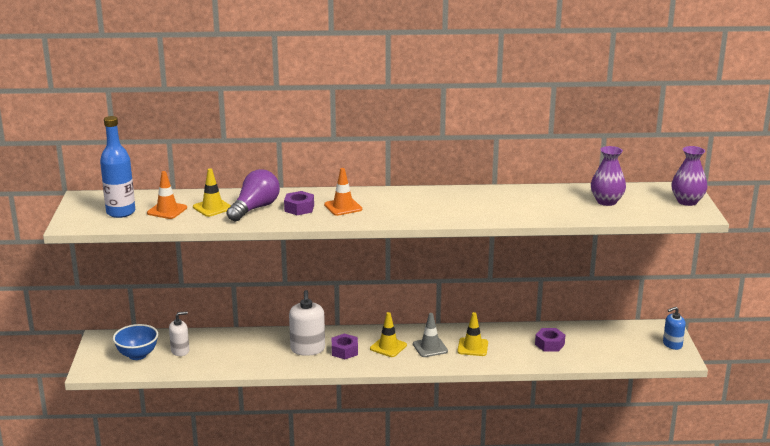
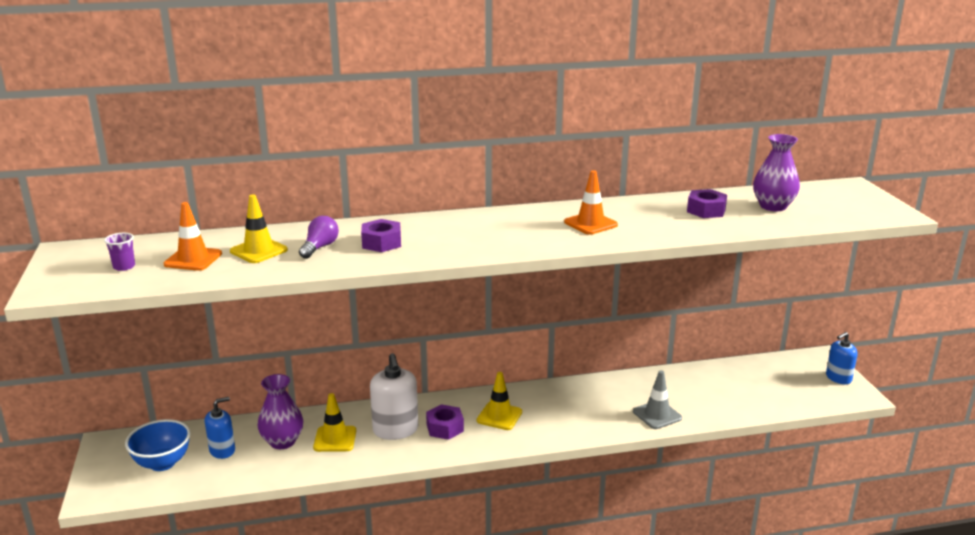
camera: 10 degrees left, 0 degrees up
(121, 212) = (124, 267): blue bottle -> purple cup
(180, 351) = (222, 450): white soap dispenser -> blue soap dispenser
(255, 208) = (319, 247): purple light bulb -> purple light bulb, size x0.58
(343, 207) = (441, 237): orange traffic cone -> orange traffic cone (590, 224)
(430, 347) = (552, 412): grey traffic cone -> grey traffic cone (657, 415)
(472, 347) = (605, 406): yellow traffic cone -> yellow traffic cone (335, 439)
(549, 344) = (696, 392): purple nut -> purple nut (706, 210)
(687, 201) = (868, 200): purple vase -> purple vase (282, 441)

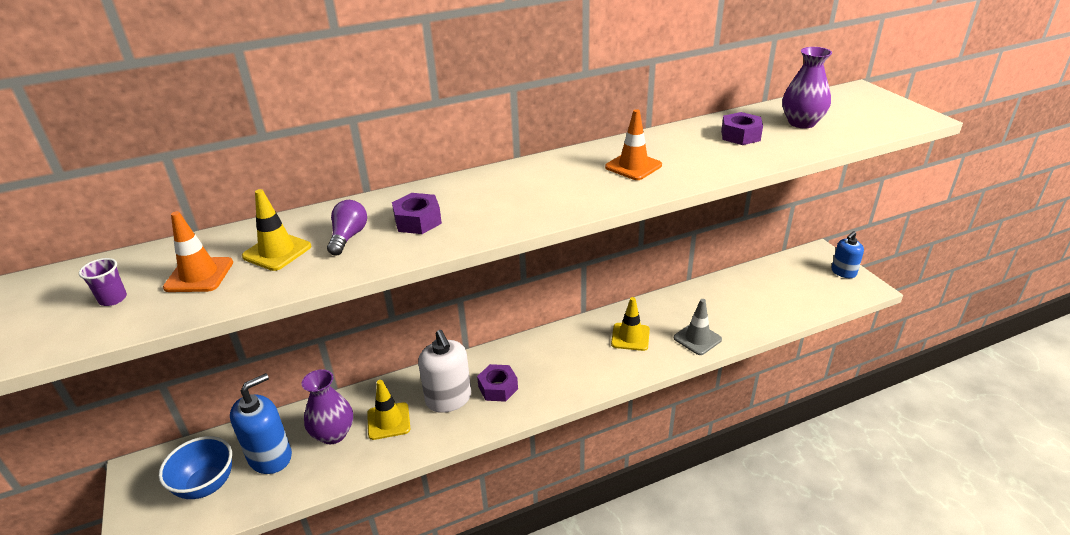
camera: 10 degrees left, 10 degrees up
(222, 450) = (270, 457): blue soap dispenser -> blue soap dispenser, size x1.55
(499, 416) = (548, 365): yellow traffic cone -> yellow traffic cone (630, 337)

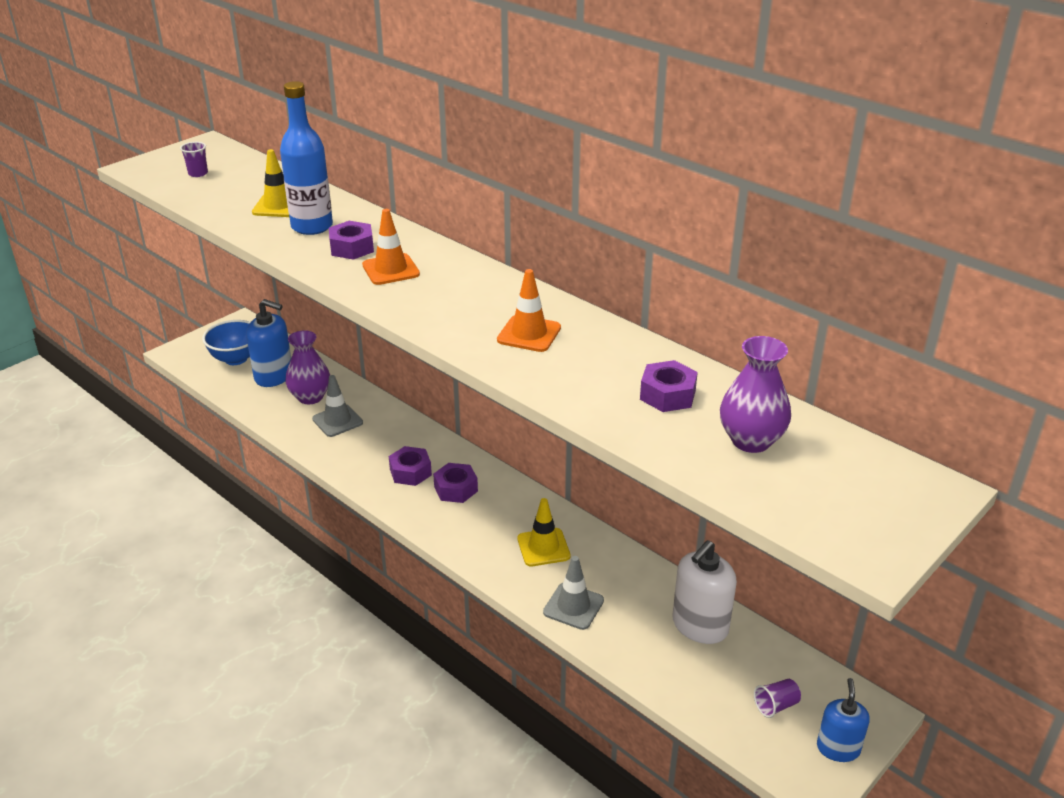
camera: 65 degrees right, 0 degrees up
(199, 275) = (236, 190): orange traffic cone -> orange traffic cone (391, 270)
(348, 237) = (312, 226): purple light bulb -> blue bottle
(388, 421) = (337, 421): yellow traffic cone -> grey traffic cone
(448, 399) = (380, 446): white soap dispenser -> white soap dispenser (700, 626)
(537, 366) = (456, 489): none -> purple nut
(808, 283) = (776, 705): none -> purple cup
(843, 272) = (838, 748): blue soap dispenser -> blue soap dispenser turned 75 degrees clockwise

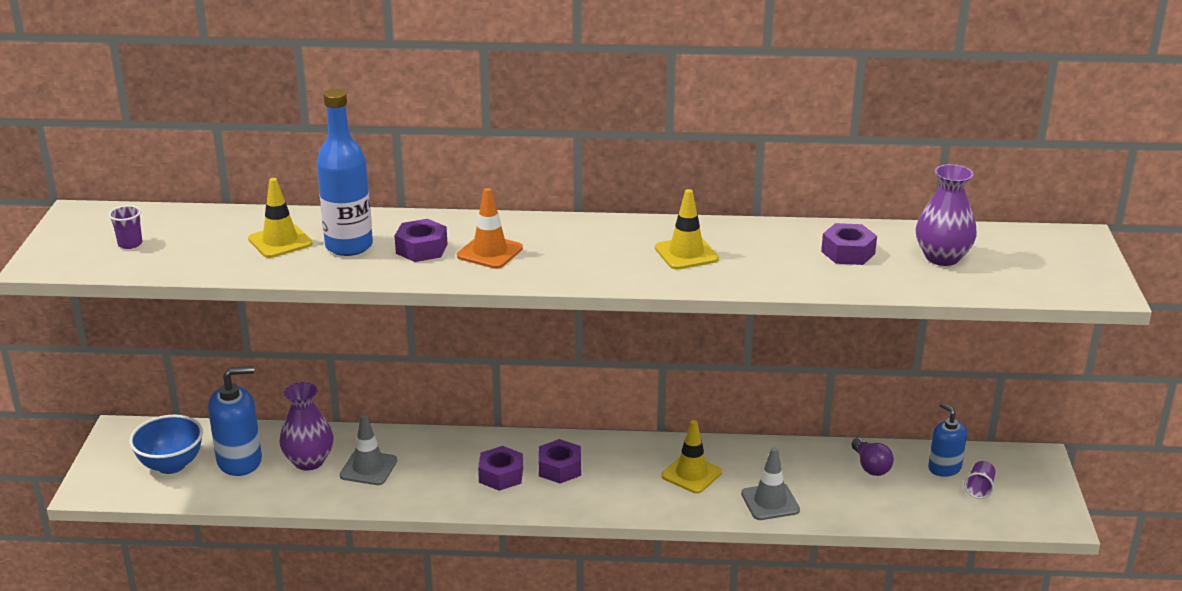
camera: 40 degrees left, 5 degrees down
(529, 334) = (686, 253): orange traffic cone -> yellow traffic cone
(700, 626) = (870, 466): white soap dispenser -> purple light bulb
(838, 748) = (1044, 492): blue soap dispenser -> blue soap dispenser (944, 468)

